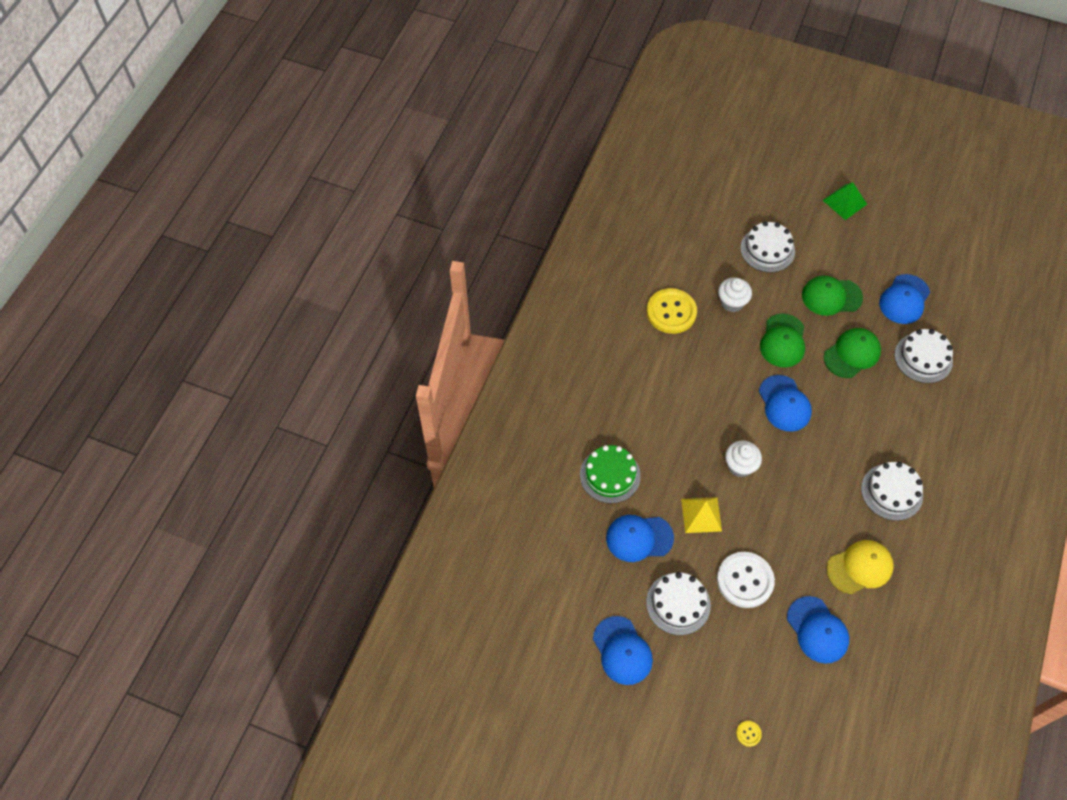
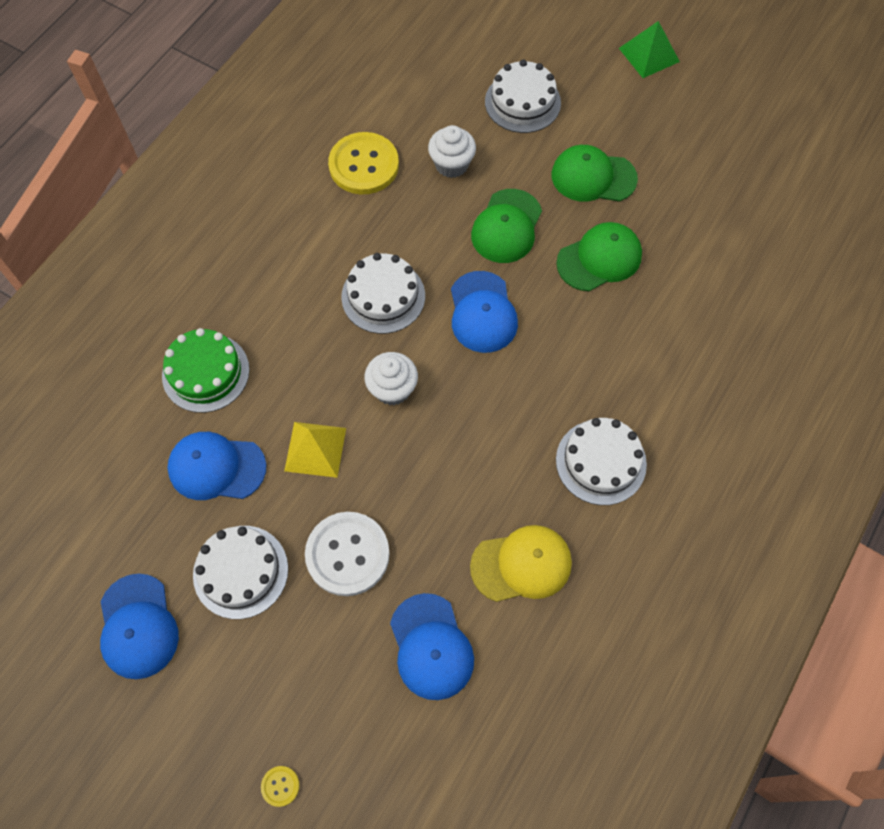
camera: 10 degrees right, 5 degrees up
(904, 299) = (696, 195): blue cap -> none
(923, 358) = (700, 279): white cake -> white cake (383, 296)

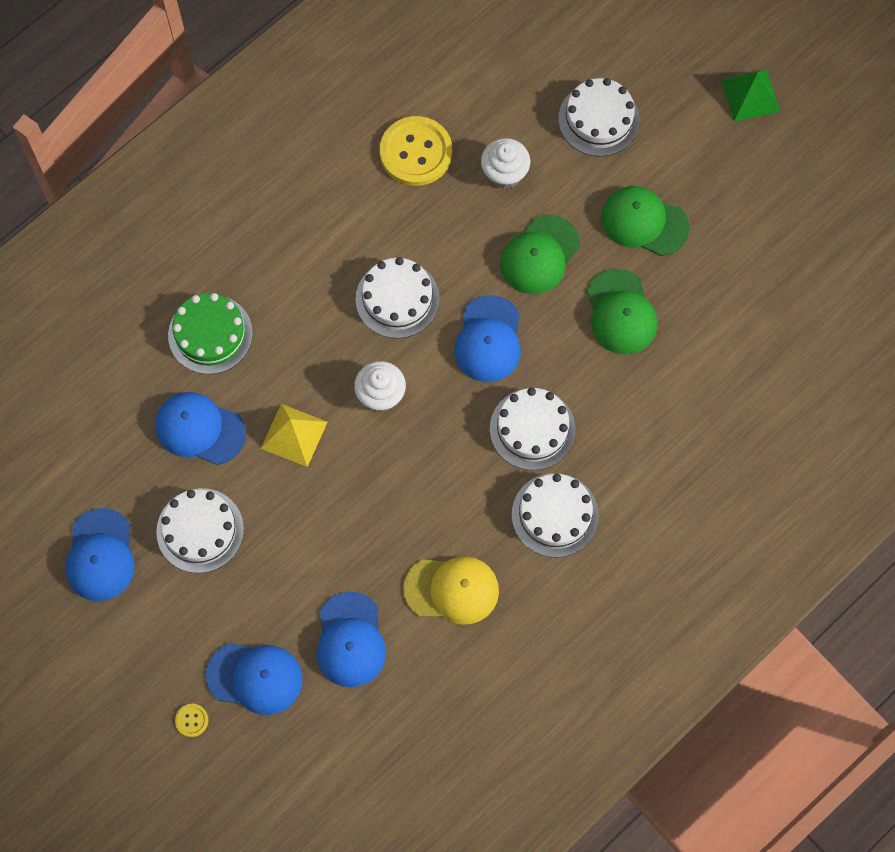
camera: 15 degrees right, 5 degrees up
(339, 717) = (255, 677): none -> blue cap
(347, 554) = (298, 540): white button -> none
(551, 385) = (532, 429): none -> white cake
(599, 259) = (621, 312): green cap -> green cap turned 90 degrees clockwise

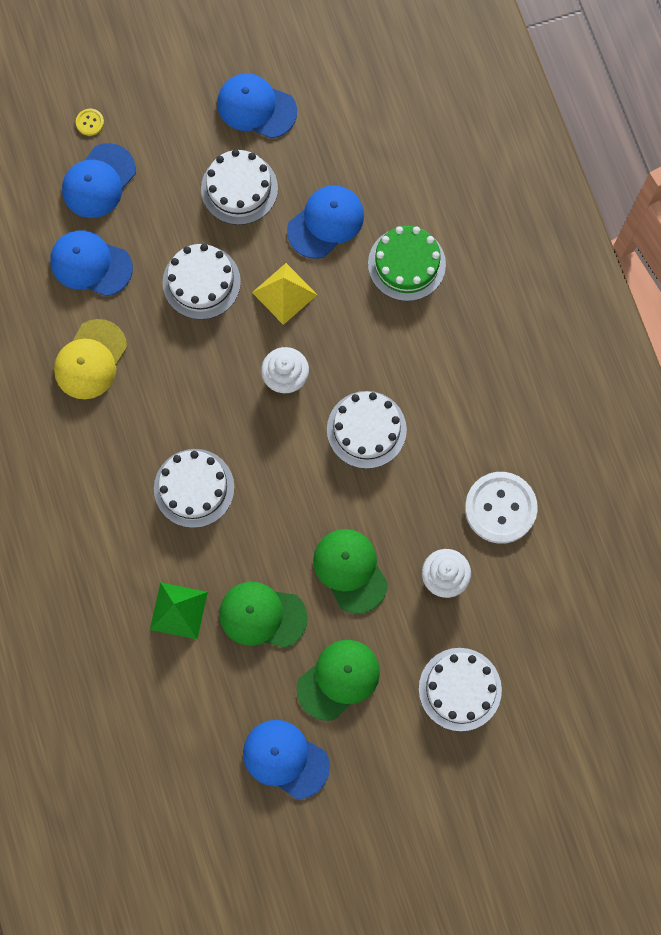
camera: 115 degrees right, 5 degrees up
(416, 152) = (500, 508): yellow button -> white button
(488, 339) = (292, 489): blue cap -> blue cap (285, 759)
(555, 515) = (110, 471): white cake -> white cake (201, 282)
(750, 95) = (421, 846): green pyramid -> green pyramid (178, 610)

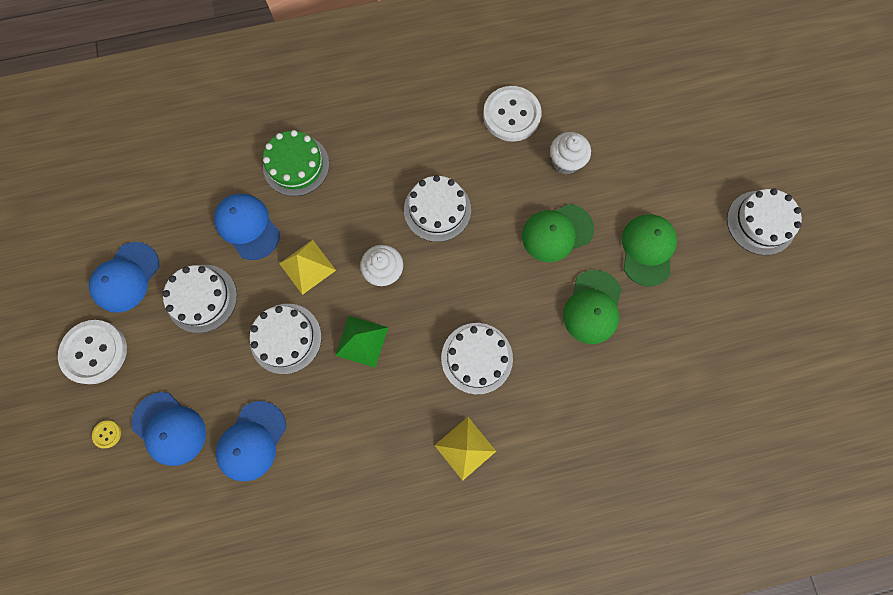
camera: 85 degrees left, 0 degrees up
(90, 360) = (346, 446): yellow cap -> none
(95, 483) = (465, 448): none -> yellow pyramid
(173, 93) = (95, 352): none -> white button
(178, 610) = (586, 379): green pyramid -> green pyramid (362, 341)
(285, 759) = (713, 297): blue cap -> none
(338, 679) = (647, 250): green cap -> green cap turned 45 degrees clockwise
(460, 689) = (656, 159): white cake -> white cake (760, 222)

